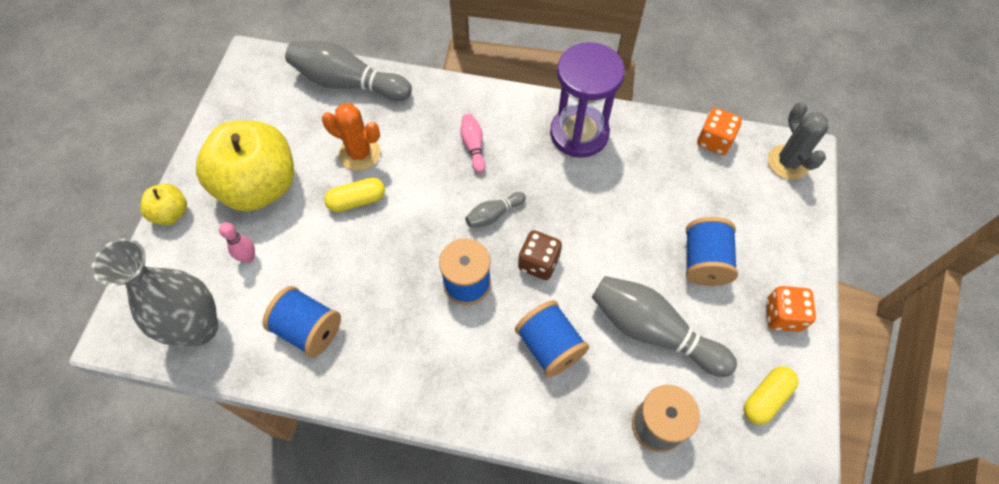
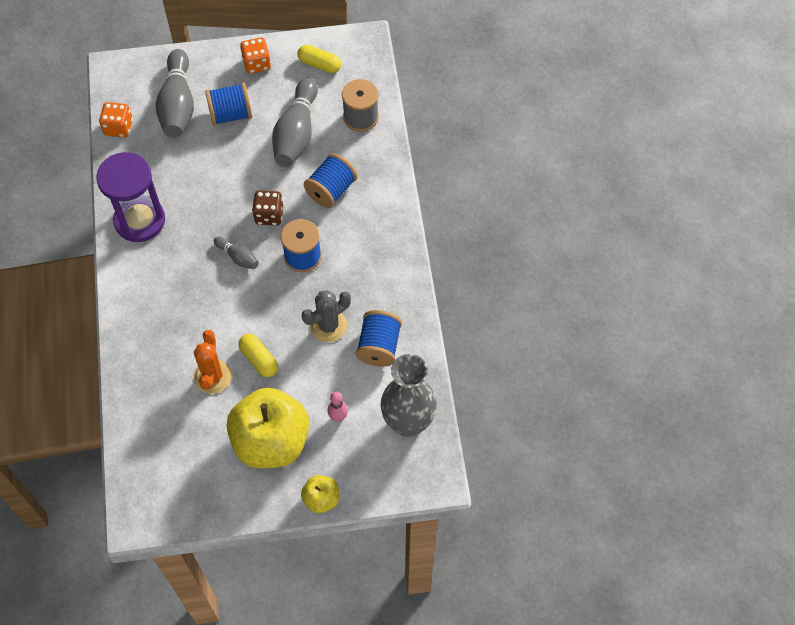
camera: 110 degrees left, 0 degrees up
(348, 83) = (139, 419): grey bowling pin -> grey bowling pin (178, 104)
(473, 146) = (177, 293): pink bowling pin -> none
(788, 162) = (124, 78): grey cactus -> grey cactus (328, 326)

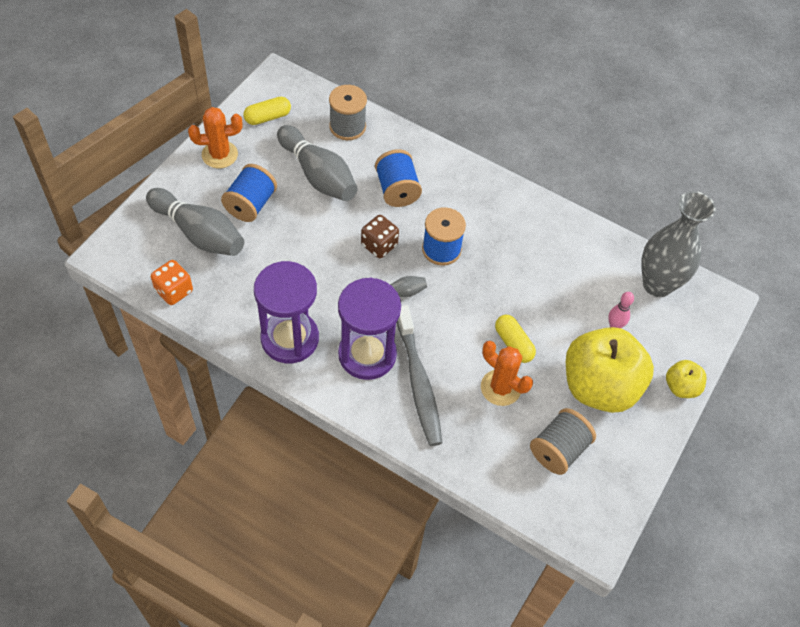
camera: 55 degrees left, 5 degrees down
(167, 275) = (367, 354): none -> purple hourglass
(172, 321) = (418, 382): none -> grey toothbrush
(191, 448) = (558, 450): none -> grey spool
(257, 64) = (219, 155): orange dice -> orange cactus
(259, 359) = (513, 344): yellow capsule -> yellow capsule turned 60 degrees clockwise
(328, 326) = (524, 276): grey cactus -> none
(379, 346) = (572, 257): blue spool -> none

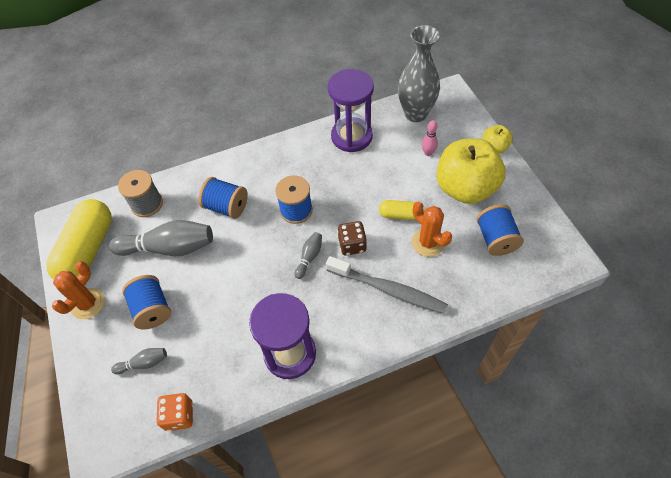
camera: 45 degrees left, 0 degrees up
(199, 233) = (144, 363): grey bowling pin -> grey bowling pin, size x0.48
(268, 117) = (88, 250): yellow capsule -> yellow capsule, size x2.04
(367, 354) = (342, 309): purple hourglass -> purple hourglass (351, 136)
(379, 245) = (261, 245): brown dice -> brown dice (352, 245)
(500, 388) = (428, 243): orange cactus -> orange cactus turned 60 degrees clockwise
(558, 450) = (495, 239): grey spool -> blue spool

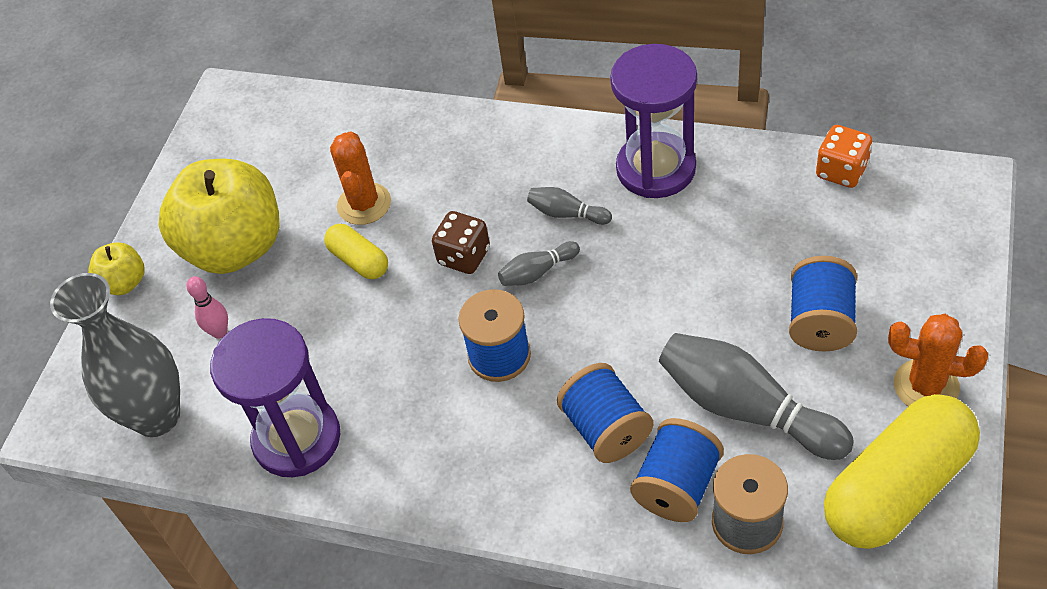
camera: 140 degrees left, 5 degrees down
(88, 304) = (926, 386): orange cactus -> orange cactus turned 45 degrees clockwise
(144, 363) = (865, 254): grey bowling pin -> grey bowling pin (567, 214)
(388, 289) = (471, 176): grey toothbrush -> none
(495, 239) = (279, 163): blue spool -> blue spool (677, 486)

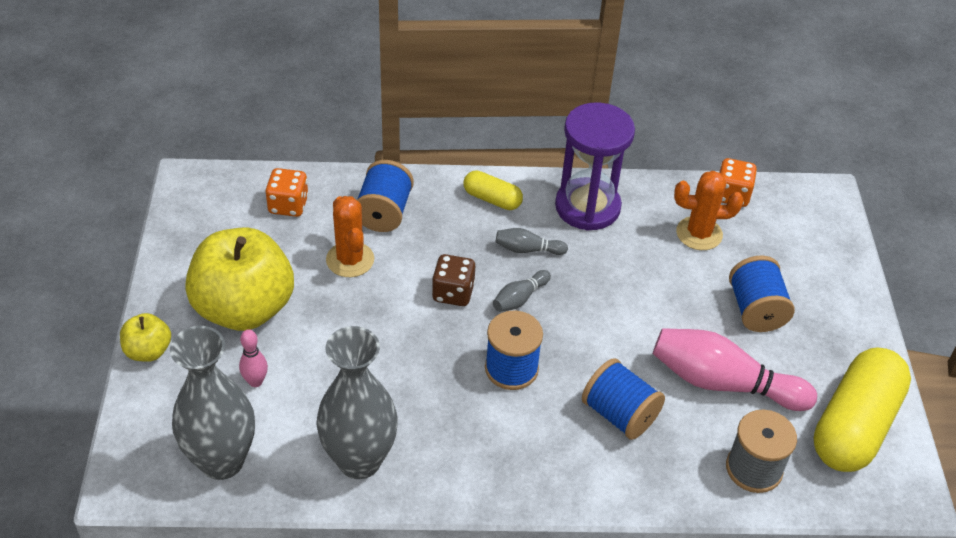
camera: 25 degrees left, 5 degrees down
(297, 438) = (359, 460): purple hourglass -> grey vase
(319, 134) = (288, 205): none -> orange dice
(359, 260) = (362, 307): yellow capsule -> yellow capsule (492, 199)
(677, 486) = (691, 450): blue spool -> blue spool (384, 212)
(746, 409) = (723, 383): grey bowling pin -> pink bowling pin
(926, 386) = (849, 347): orange cactus -> orange cactus (699, 233)

